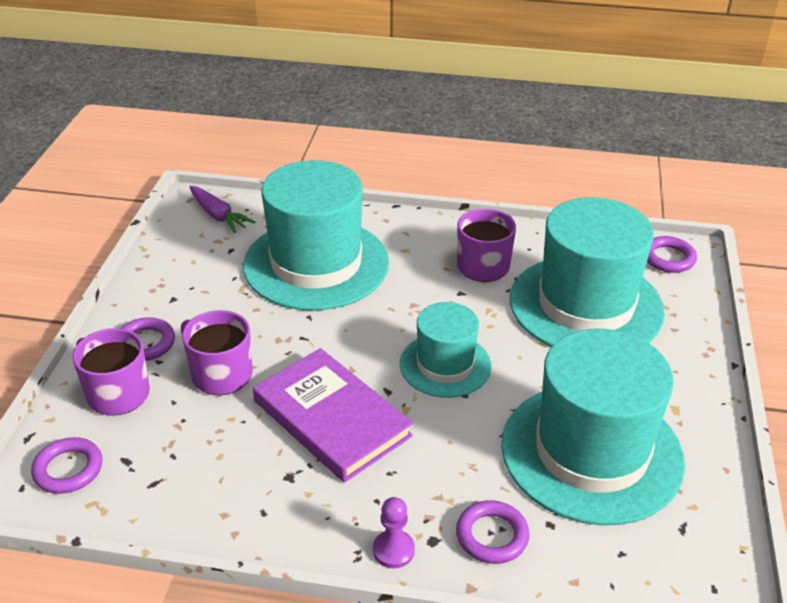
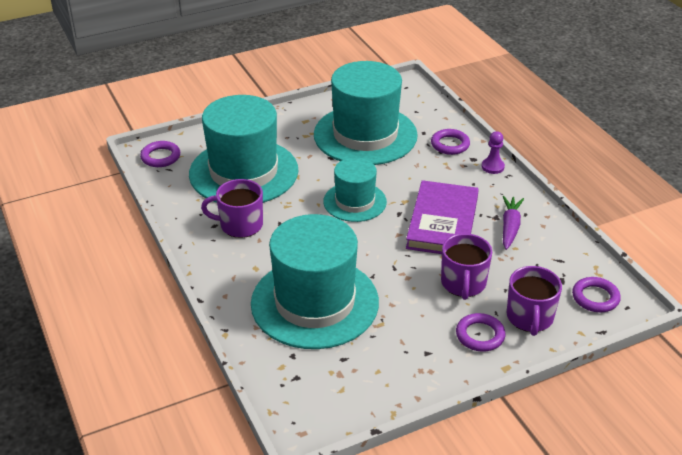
camera: 125 degrees left, 0 degrees up
(218, 216) = (308, 395): purple carrot -> purple carrot (510, 227)

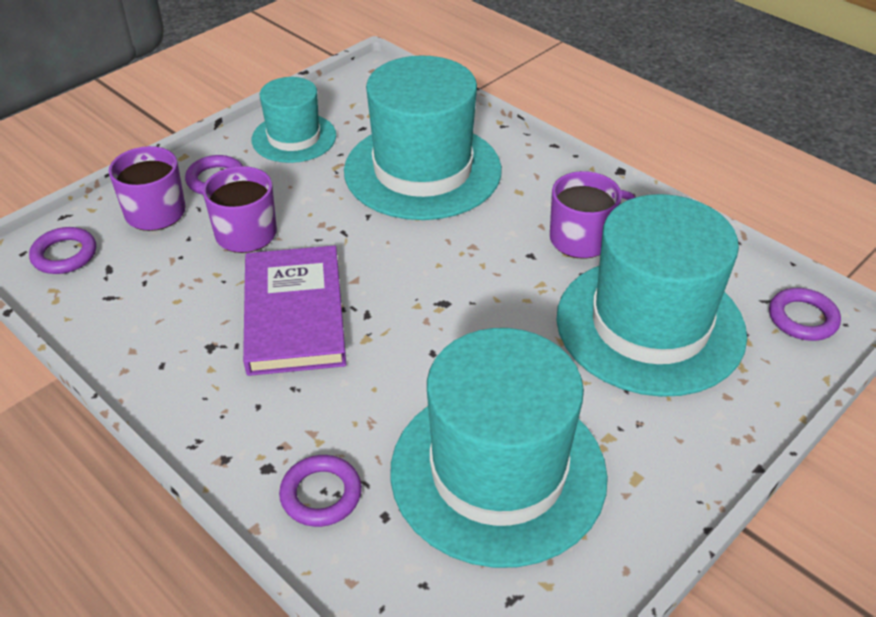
camera: 160 degrees right, 5 degrees up
(355, 202) = (443, 316): turquoise hat -> turquoise hat (294, 138)
(492, 167) = (226, 457): purple pawn -> none
(510, 227) = (186, 333): purple carrot -> none

